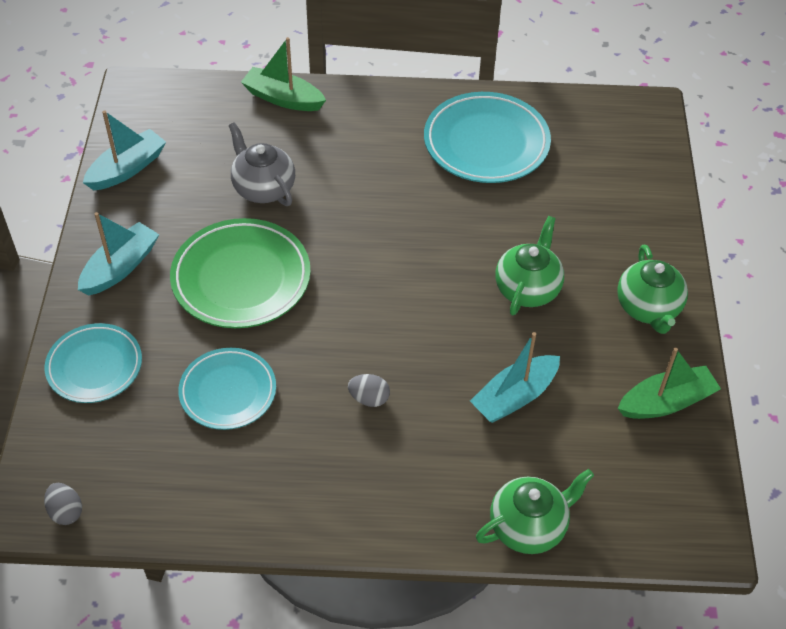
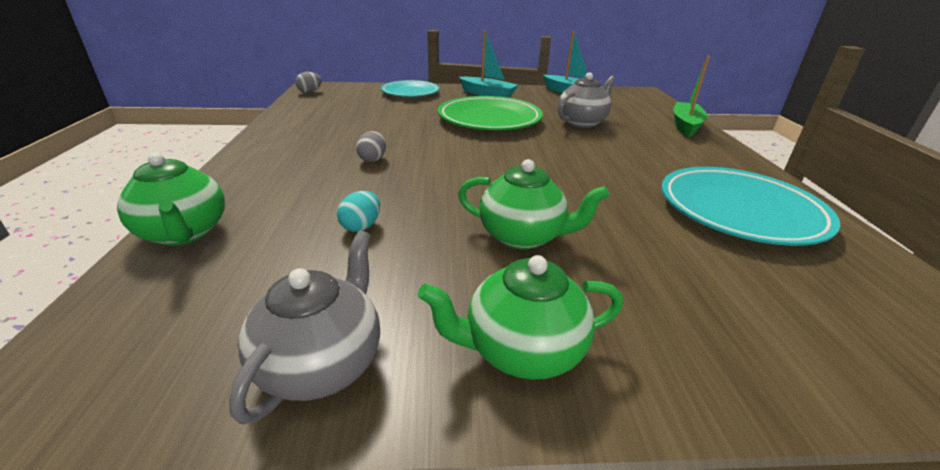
camera: 85 degrees right, 20 degrees down
(228, 392) = (387, 119): turquoise plate -> none
(514, 397) = (361, 226): turquoise boat -> turquoise egg
(666, 402) = (322, 364): green boat -> grey teapot

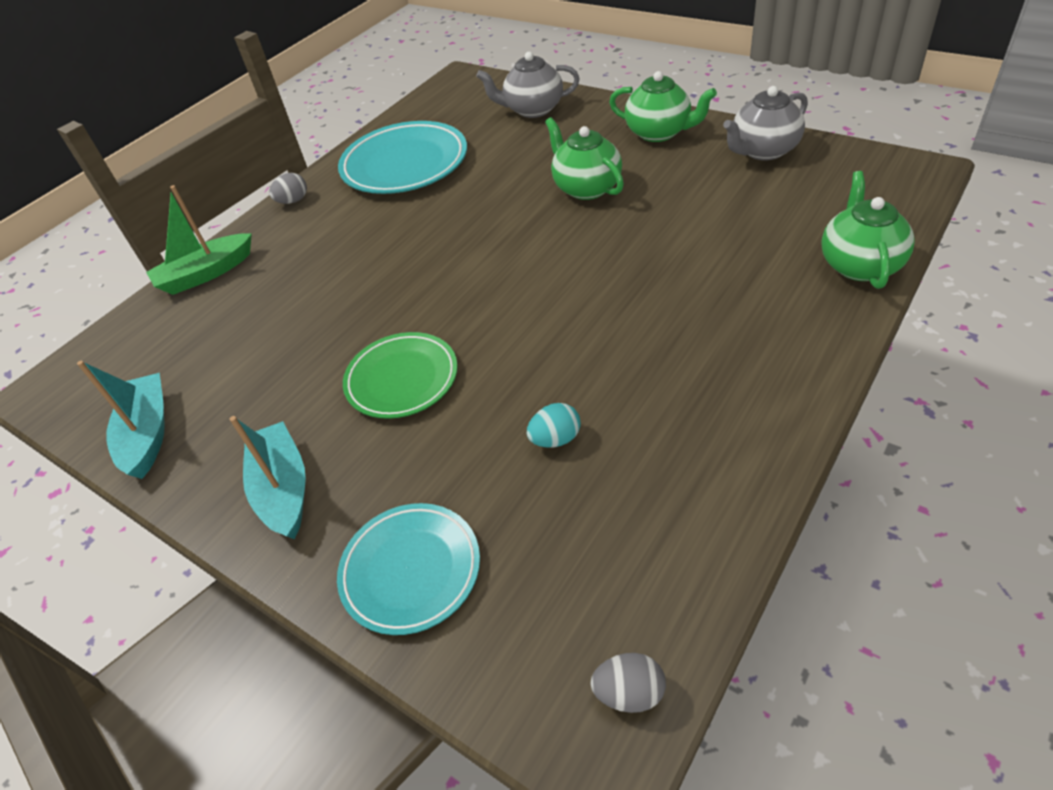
camera: 135 degrees left, 15 degrees up
(361, 226) = (702, 230): turquoise egg -> turquoise egg (555, 439)
(373, 159) = (639, 327): grey egg -> grey egg (293, 201)
(489, 119) = (402, 379): green plate -> green plate, size x0.65
(582, 123) = (301, 324): grey teapot -> grey teapot (533, 109)

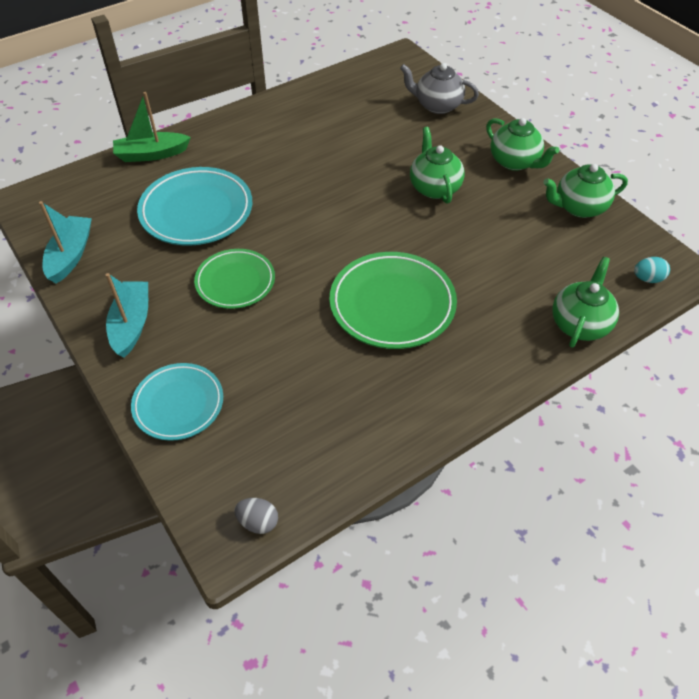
camera: 15 degrees right, 5 degrees up
(293, 201) = (232, 118): grey egg -> none
(405, 164) = (322, 118): turquoise plate -> turquoise plate (196, 211)
(555, 439) = (305, 360): turquoise egg -> turquoise egg (647, 279)
(623, 328) = (392, 304): none -> green plate
(763, 151) = (579, 207): grey teapot -> green teapot

